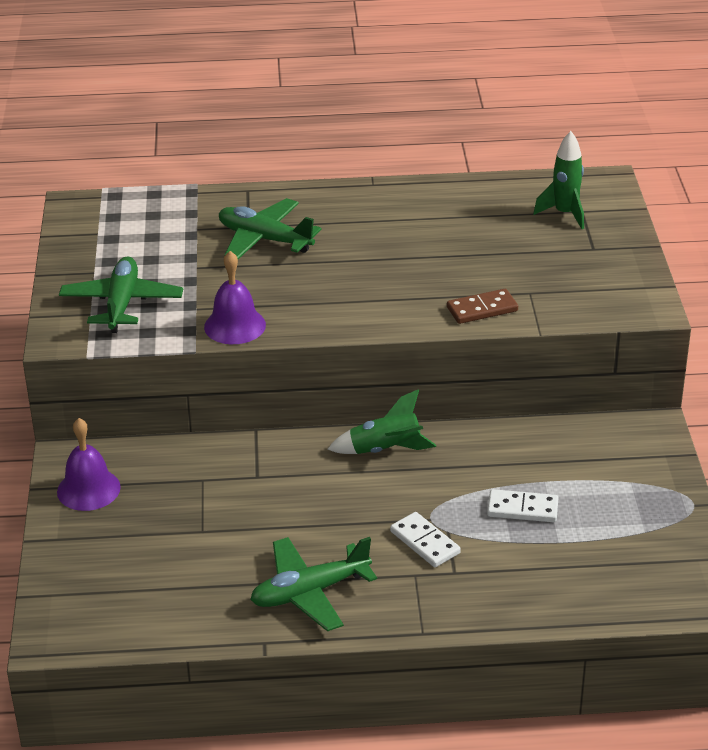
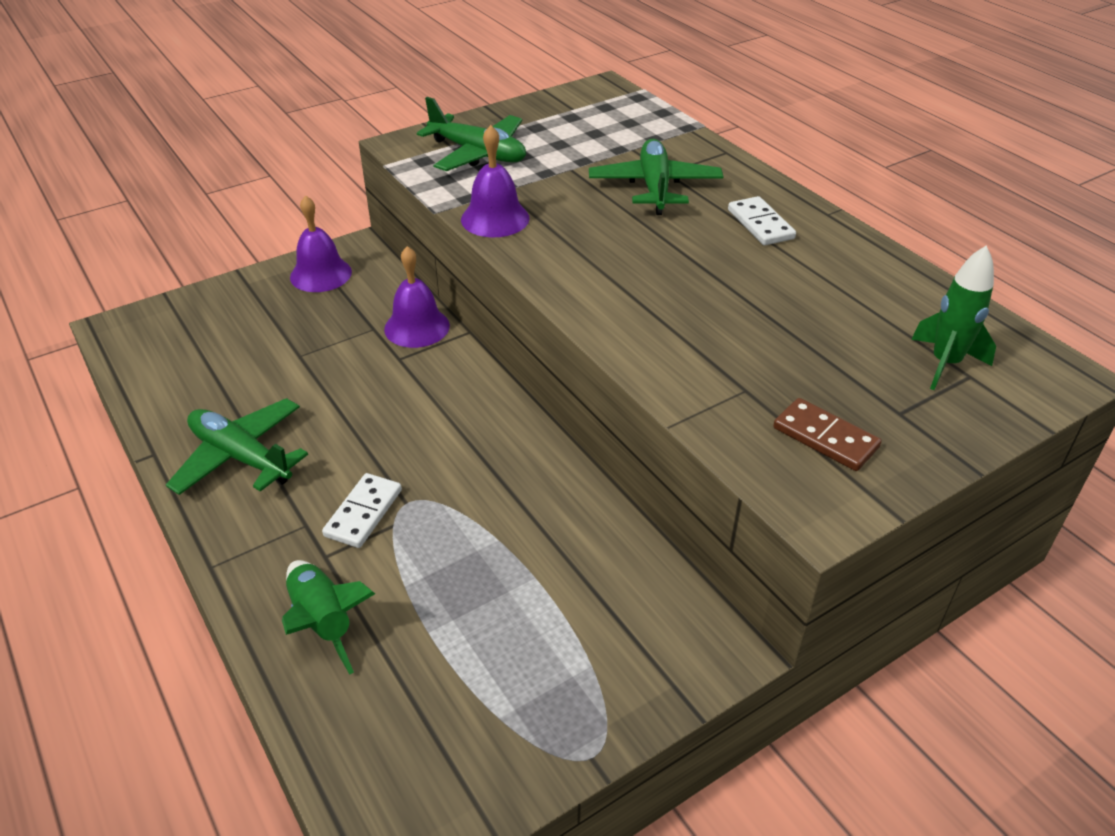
camera: 60 degrees right, 5 degrees up
(122, 304) = (478, 154): green plane -> green plane turned 60 degrees clockwise
(223, 455) = (417, 327): none -> purple bell
(385, 450) = (499, 427): green rocket -> green rocket (323, 622)
(482, 309) = (673, 363): brown domino -> brown domino (825, 437)
(522, 509) = (470, 575): white domino -> white domino (760, 224)

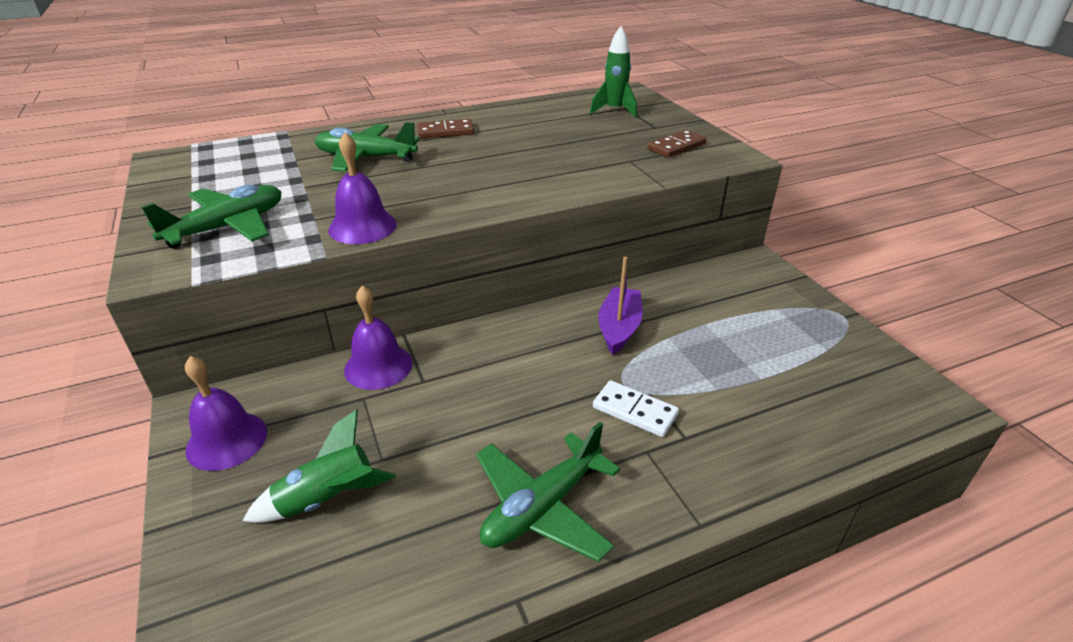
camera: 80 degrees left, 5 degrees down
(323, 622) = (759, 438): green rocket -> green rocket (328, 499)
(509, 492) = (619, 328): none -> purple boat
(760, 224) = (445, 132): white domino -> brown domino

